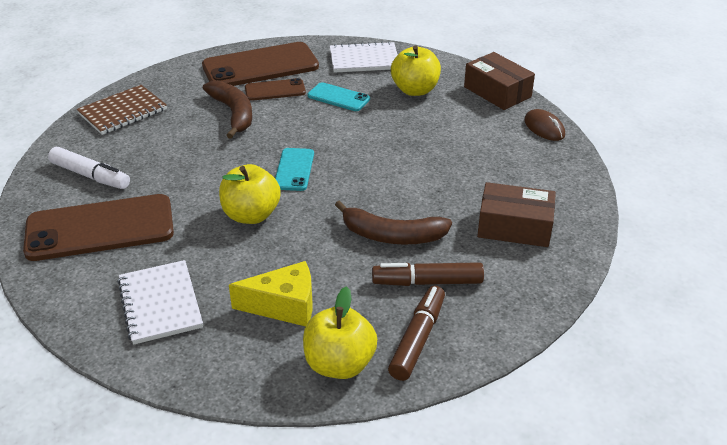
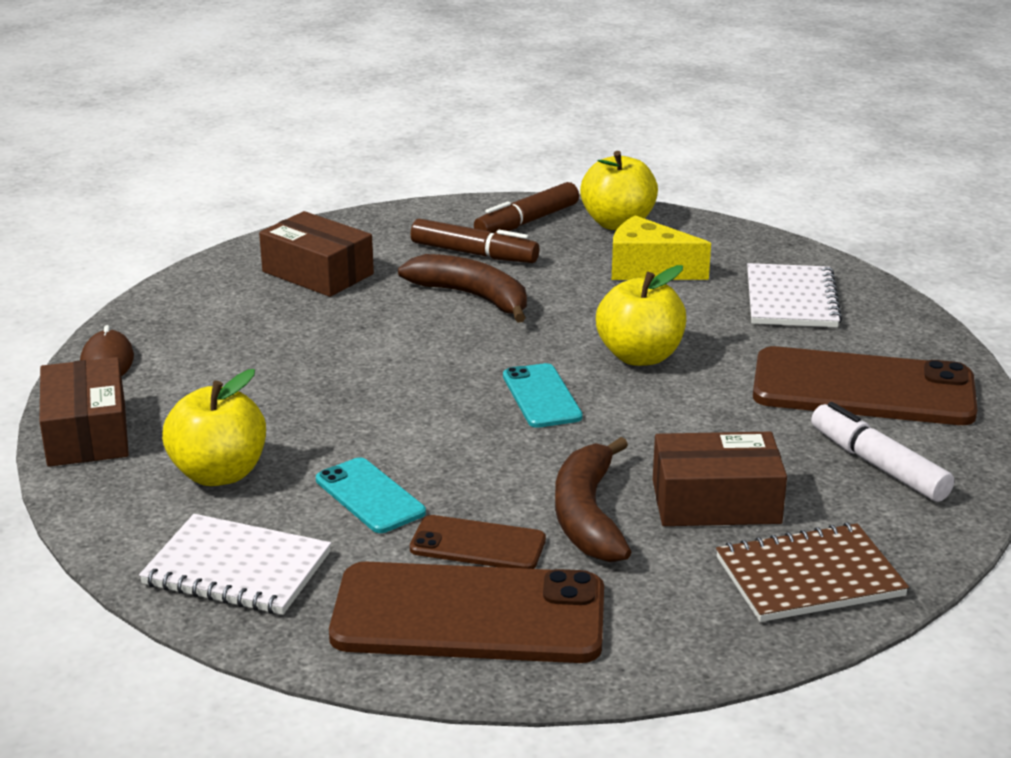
camera: 155 degrees left, 10 degrees down
(174, 134) = (716, 502): none -> brown box
(294, 170) = (541, 396): turquoise phone -> turquoise phone turned 45 degrees counterclockwise

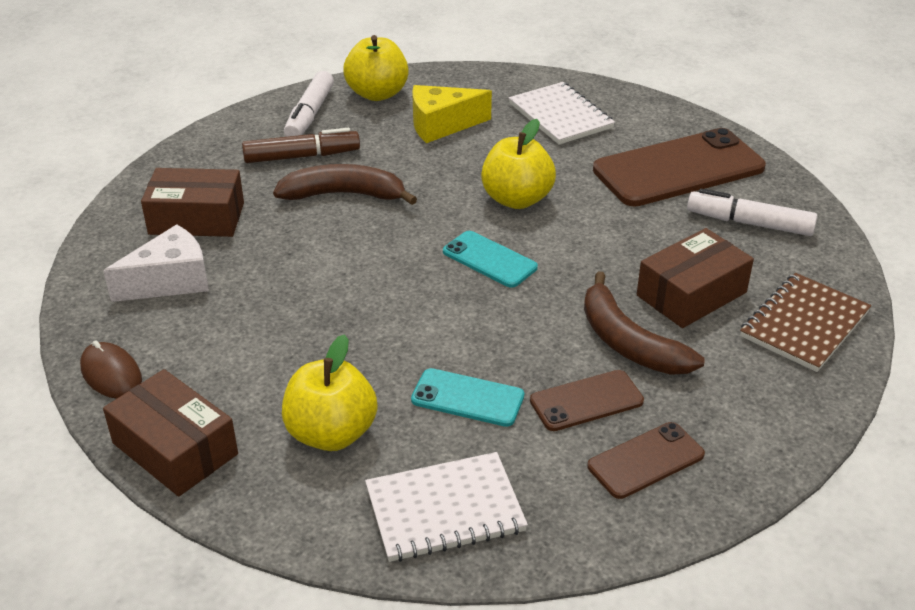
camera: 35 degrees left, 10 degrees up
(236, 312) = (170, 281): none -> white cheese
(469, 615) = (645, 460): brown phone -> brown phone, size x0.51
(527, 222) = (310, 115): brown marker -> white marker

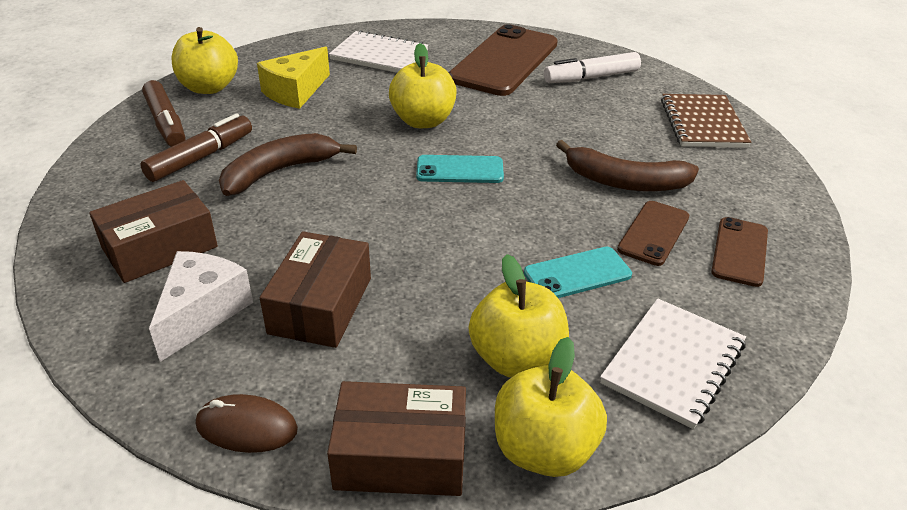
camera: 40 degrees left, 0 degrees up
(267, 504) = (543, 450): none -> yellow apple
(310, 115) = (166, 123): white marker -> brown marker
(691, 294) = (618, 134): brown box -> brown box (320, 305)

